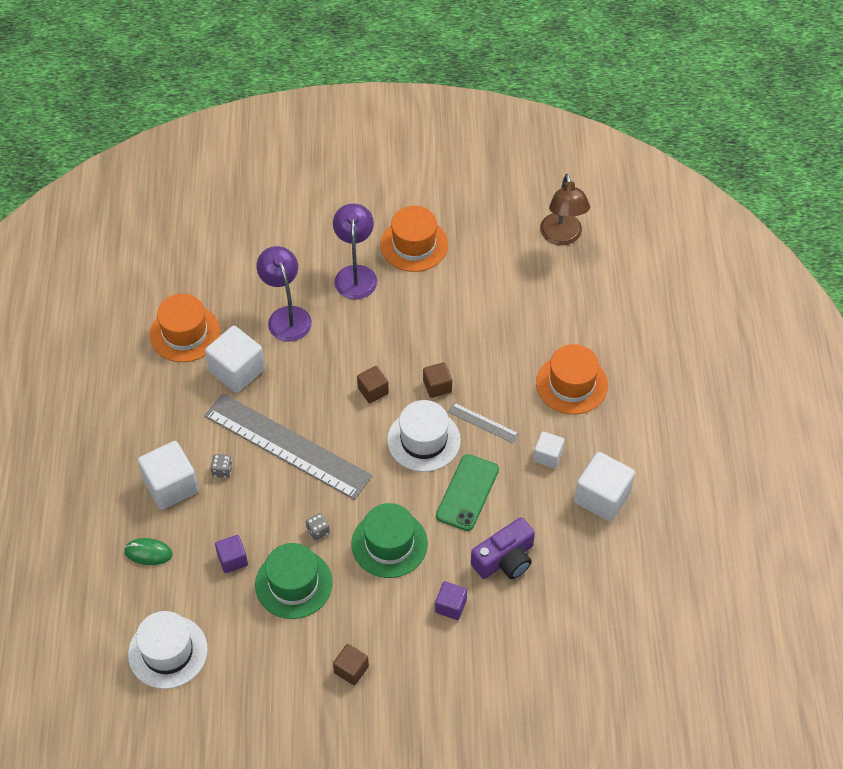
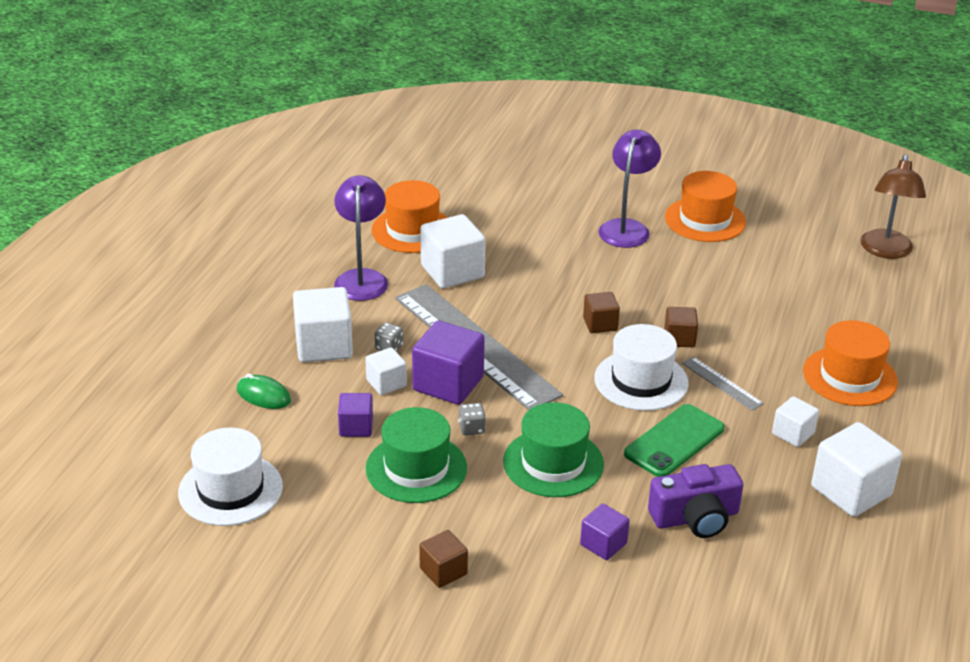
camera: 20 degrees right, 20 degrees down
(236, 508) = (386, 383): none -> white cube
(283, 492) = (448, 384): none -> purple cube
(286, 316) = (531, 242): purple lamp -> purple lamp (361, 278)

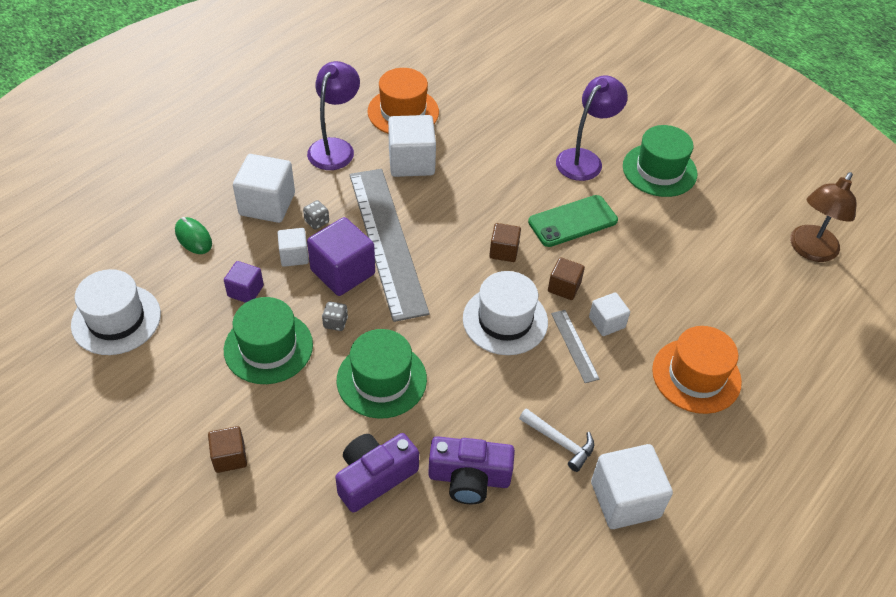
camera: 20 degrees right, 15 degrees up
(603, 544) = (374, 477): purple cube -> purple camera
(674, 441) = (497, 392): green phone -> green phone (572, 221)
(705, 220) = (659, 170): orange hat -> green hat
(761, 464) = (560, 442): none -> white hammer
(793, 433) = (607, 420): white cube -> white cube (606, 322)

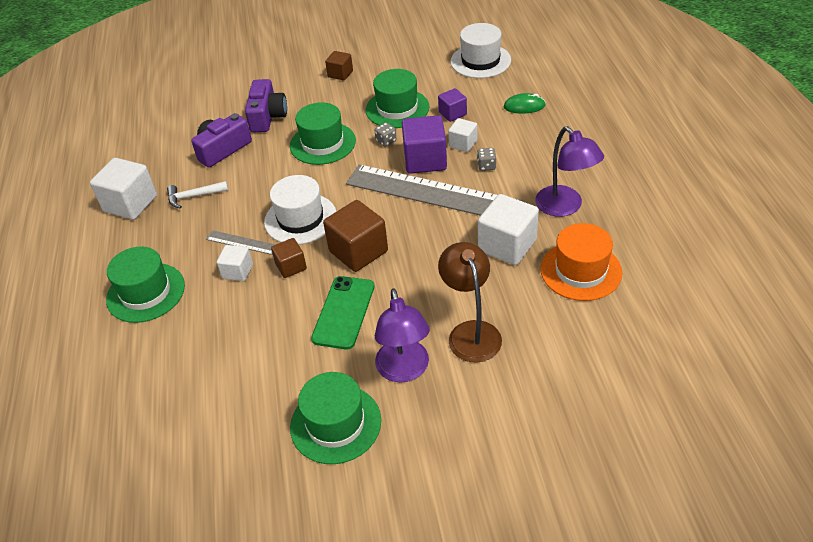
camera: 135 degrees right, 5 degrees down
(267, 204) = (528, 148): white cube -> none
(504, 251) = (358, 251): brown cube -> brown cube, size x1.77
(696, 376) = (146, 292): orange hat -> green hat
(810, 250) = (133, 472): brown lamp -> brown lamp (471, 332)

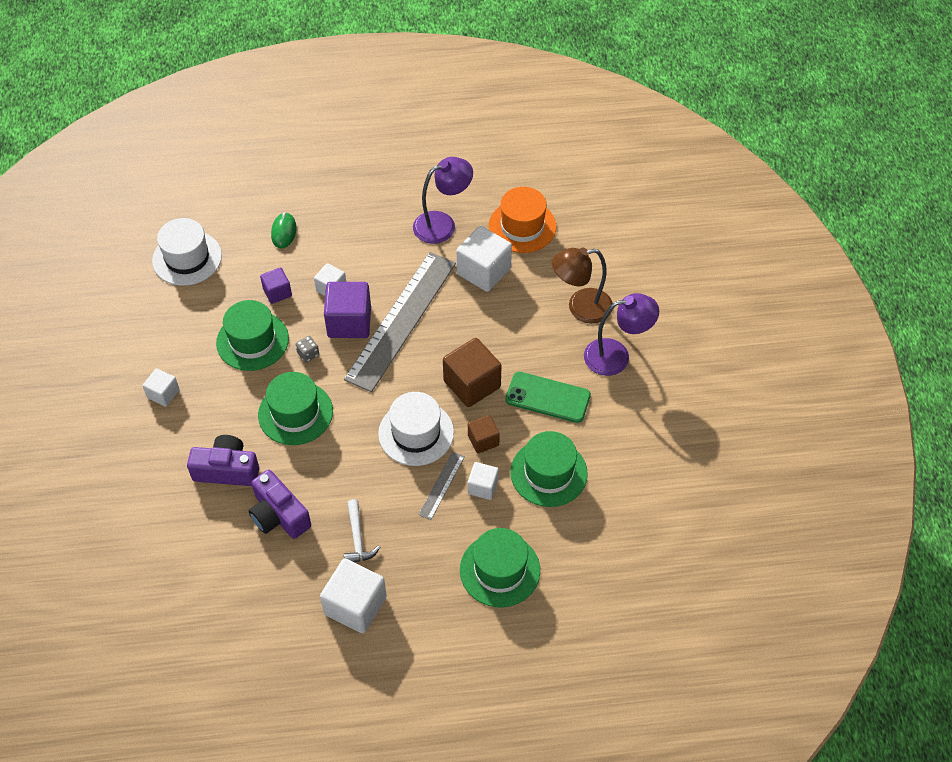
camera: 90 degrees left, 10 degrees up
(335, 423) = (666, 405): green hat -> green hat (548, 473)
(340, 74) = (163, 394): brown cube -> white cube
(486, 166) = (371, 273): grey dice -> none

